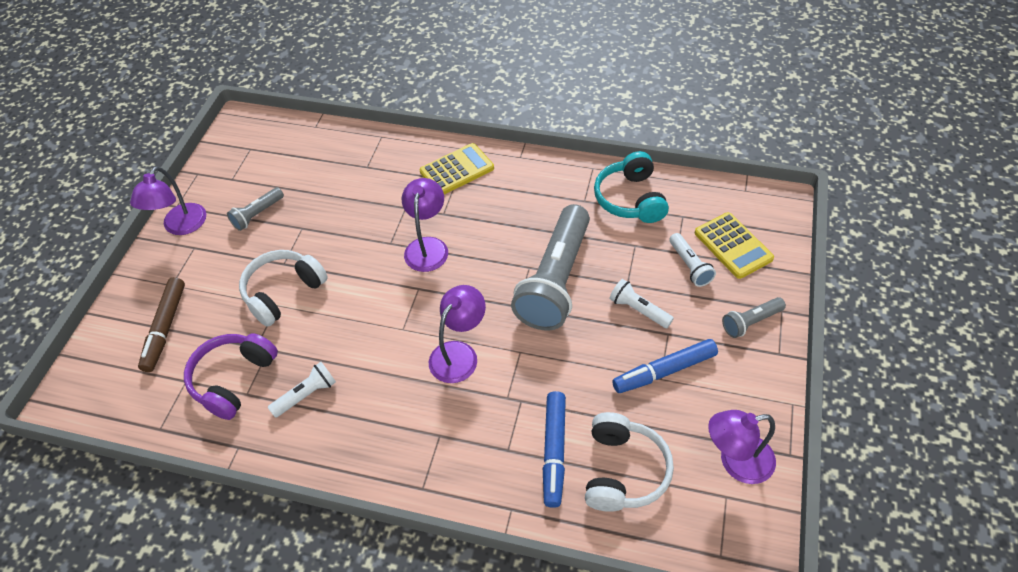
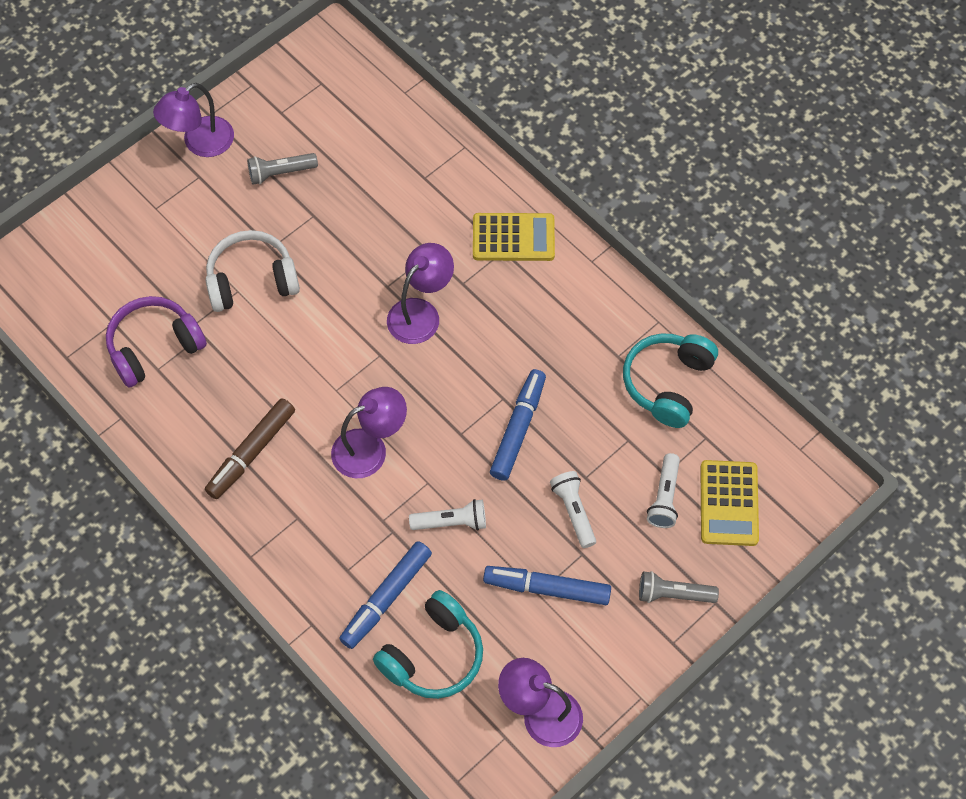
camera: 30 degrees right, 10 degrees up
(165, 328) = (125, 254): brown marker -> brown marker (252, 452)
(306, 395) = (208, 403): white flashlight -> white flashlight (451, 522)
(555, 280) = (518, 429): grey flashlight -> blue marker
(623, 471) = (433, 655): white headphones -> turquoise headphones

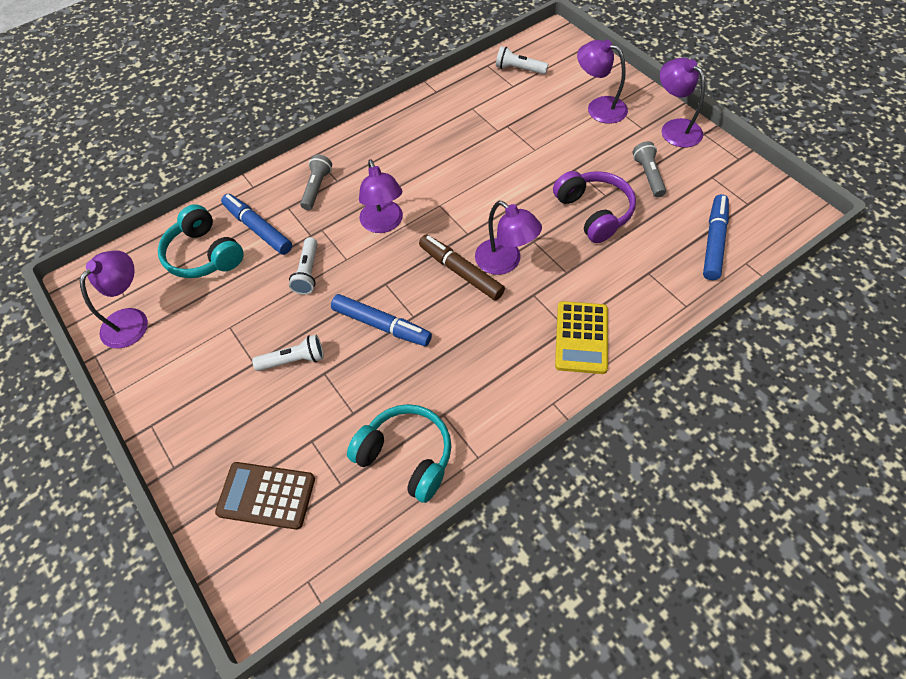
camera: 100 degrees right, 5 degrees down
(154, 347) = (490, 106): purple headphones -> purple headphones (594, 212)
(160, 222) = (599, 107): none -> purple lamp
(252, 281) = (543, 157): white headphones -> none
(252, 452) = (395, 156): brown marker -> brown marker (461, 272)
(547, 589) = (231, 334): blue marker -> blue marker (713, 242)
(664, 497) = (288, 437): white flashlight -> white flashlight (519, 69)
(673, 594) = (193, 432): grey flashlight -> grey flashlight (317, 188)
(729, 503) = (266, 495): yellow calculator -> brown calculator

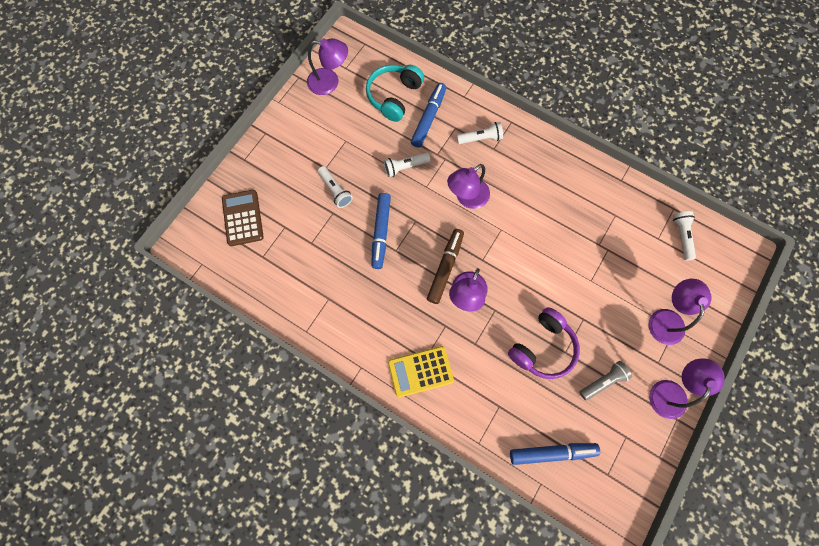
camera: 65 degrees right, 15 degrees up
(317, 188) = (480, 138): grey flashlight -> white flashlight
(406, 456) = (292, 287): turquoise headphones -> none

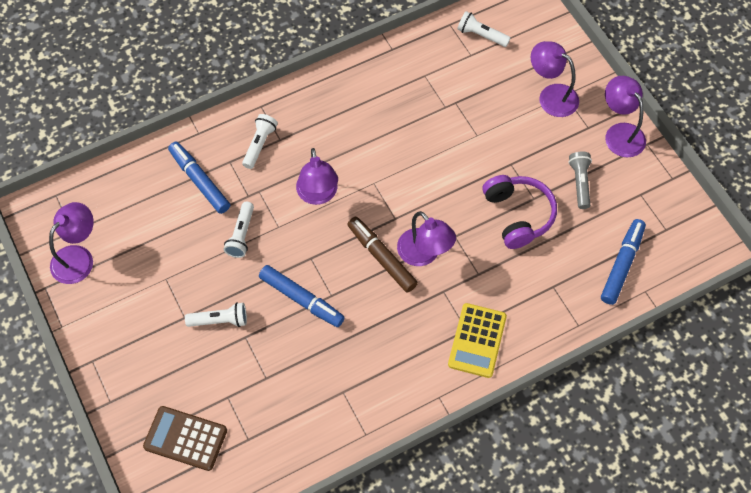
camera: 60 degrees left, 10 degrees down
(394, 96) = (147, 200): turquoise headphones -> none

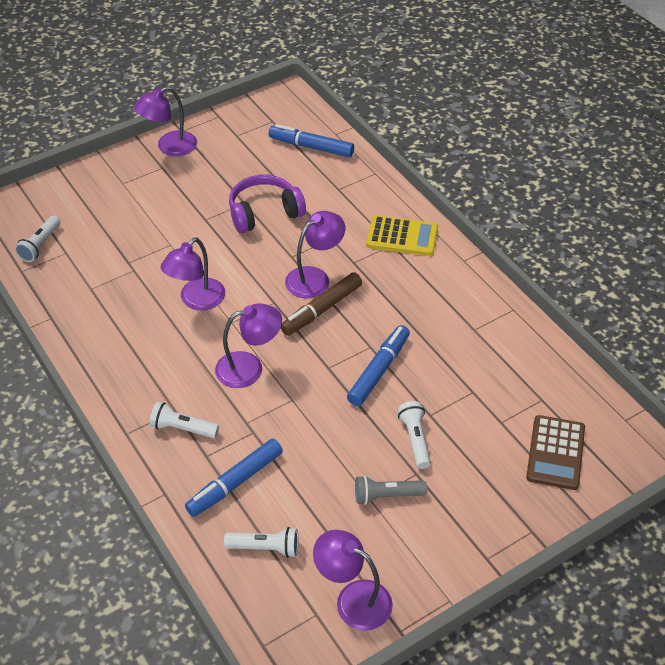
camera: 95 degrees left, 15 degrees down
(241, 235) = (306, 432): white flashlight -> white flashlight (265, 548)
(551, 96) = (123, 192): purple lamp -> purple lamp (196, 300)
(580, 183) = (226, 172): grey flashlight -> grey flashlight (387, 496)

